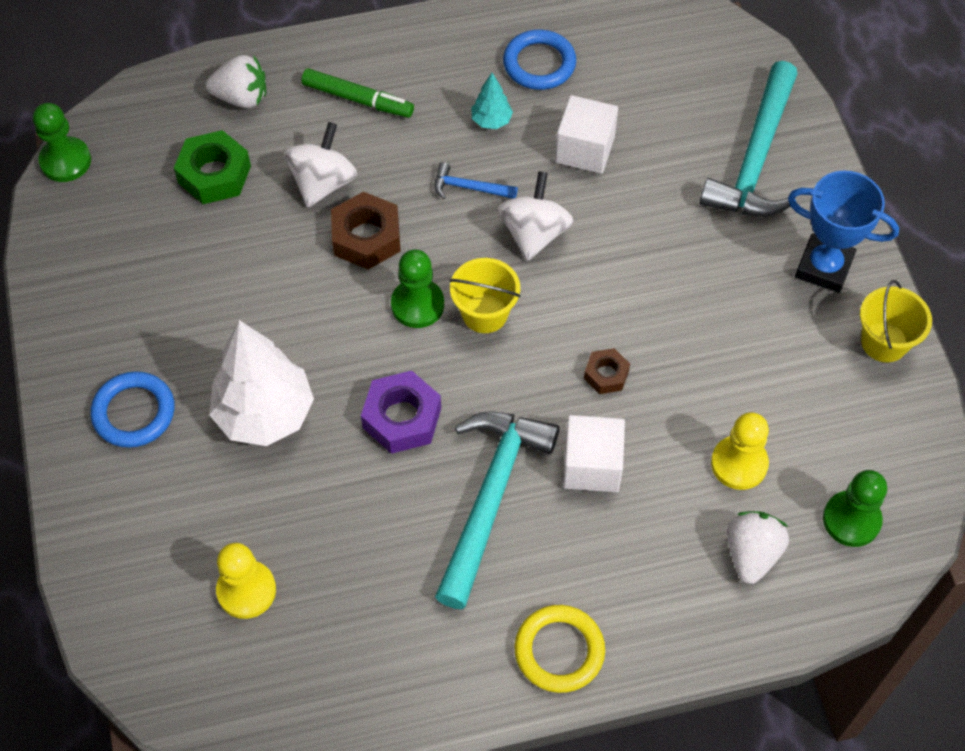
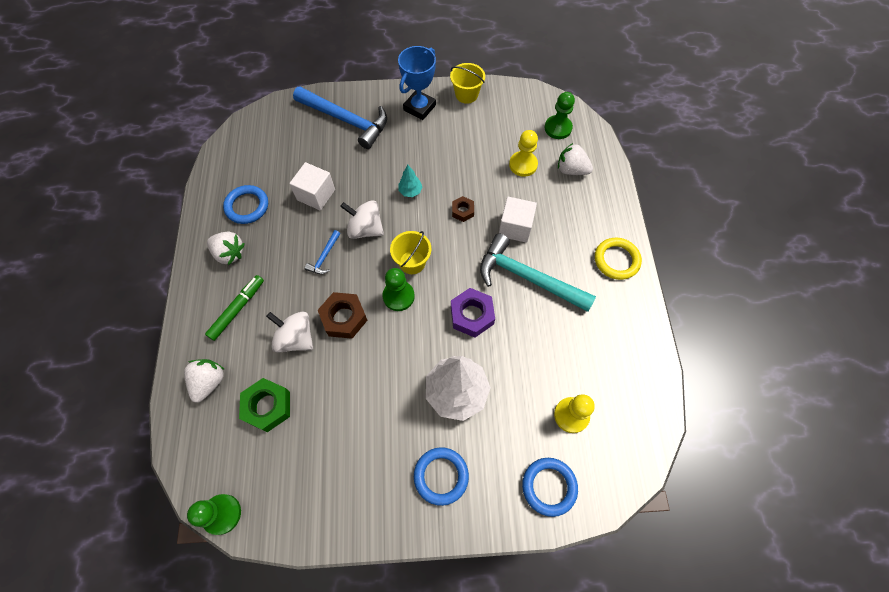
camera: 80 degrees left, 5 degrees up
(129, 565) = (549, 486): none -> blue ring
(449, 65) = (229, 253): none -> white strawberry
(491, 121) = (280, 238): turquoise tree -> turquoise tree (410, 191)
(755, 158) = (346, 120): turquoise hammer -> blue hammer

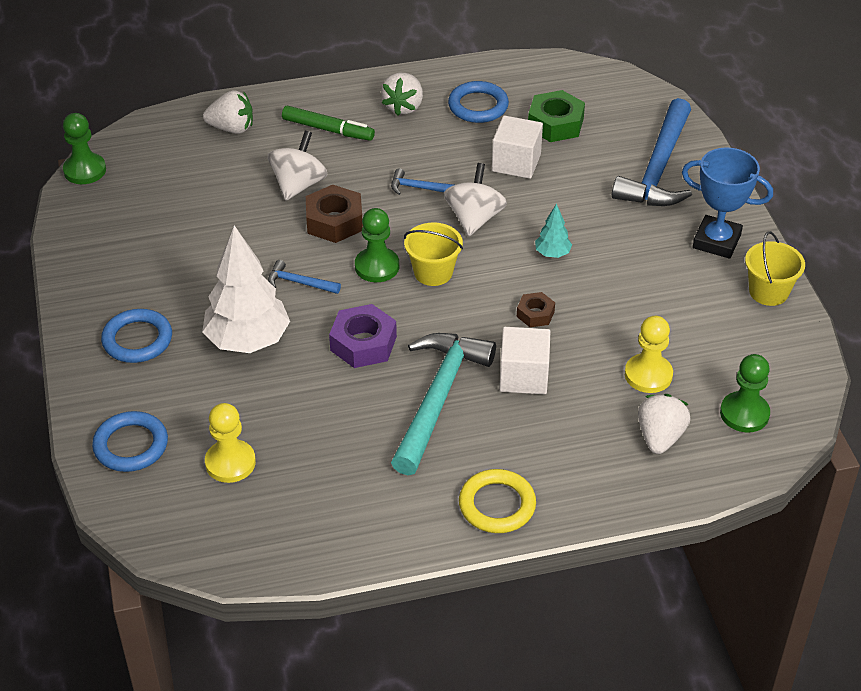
camera: 80 degrees right, 20 degrees down
(267, 406) = (208, 179): green nut -> green nut (555, 123)
(403, 350) = (299, 282): none -> blue hammer

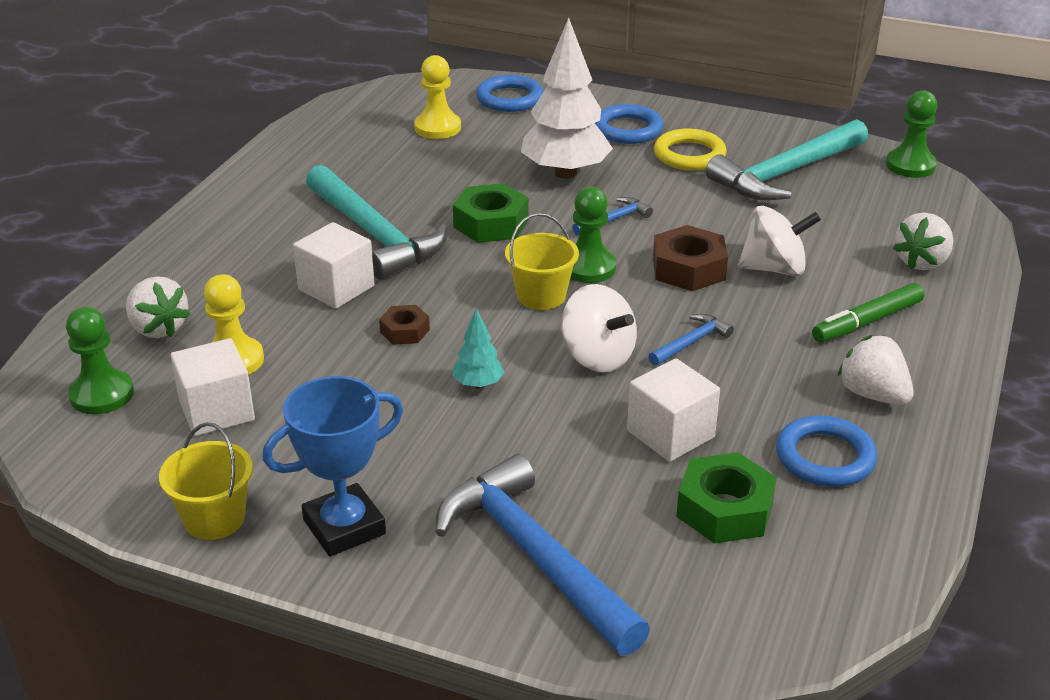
camera: 125 degrees right, 10 degrees down
(149, 225) = (785, 173): none -> turquoise hammer
(298, 185) = (774, 268): white spinning top -> white spinning top turned 60 degrees counterclockwise
(363, 343) = (491, 223): purple nut -> green nut
(497, 505) = (226, 216): yellow ring -> yellow ring (689, 155)
(697, 349) = (217, 411): none -> white cube

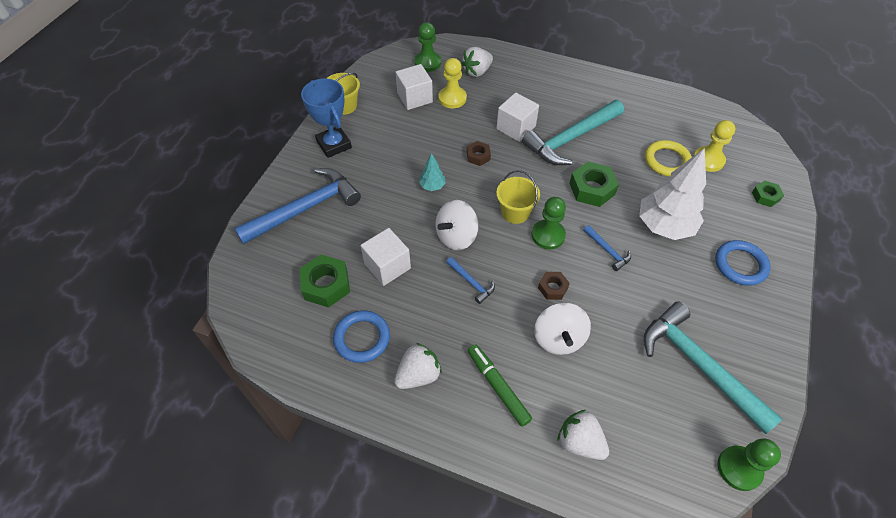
camera: 90 degrees right, 20 degrees up
(509, 99) = (765, 196): blue ring -> green nut
(688, 269) = (553, 288): brown nut -> brown nut, size x0.58
(689, 155) = (711, 301): yellow ring -> yellow ring (667, 161)

